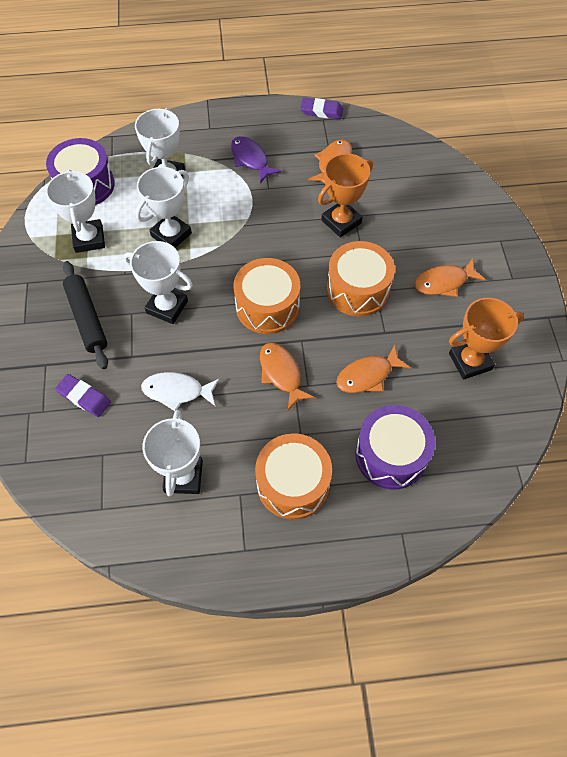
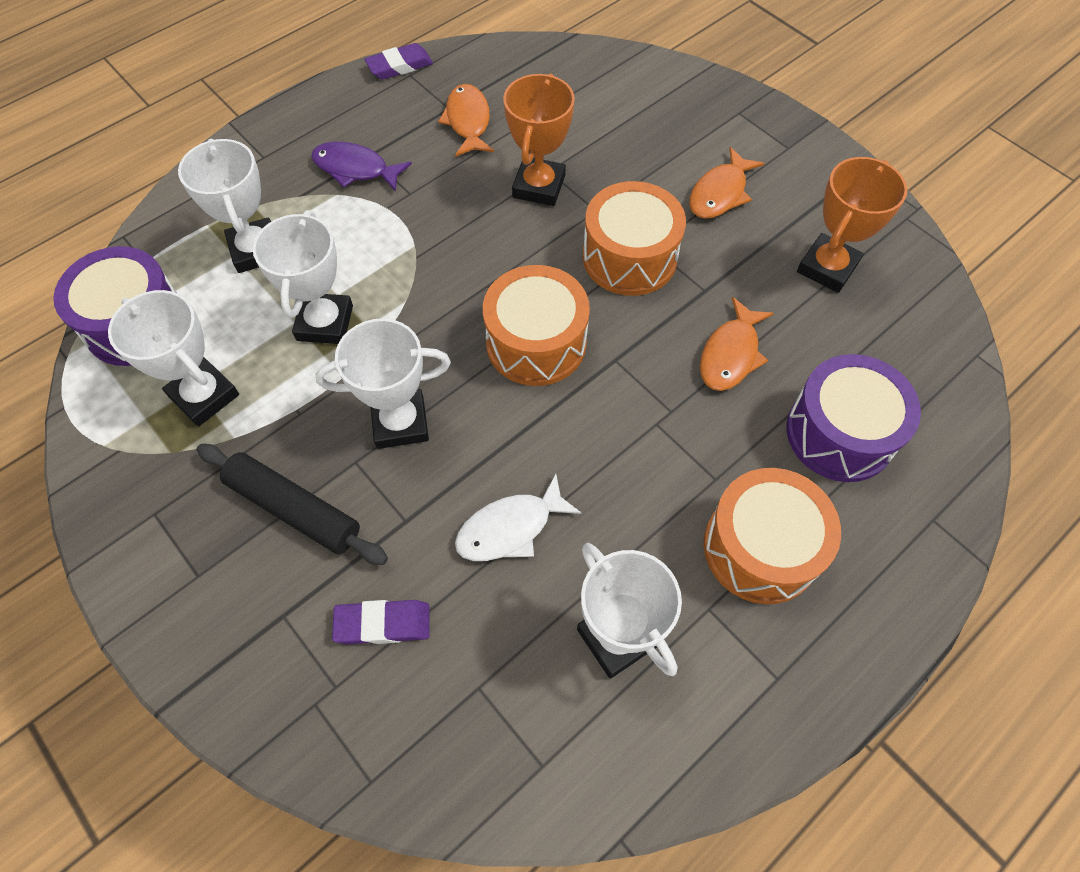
camera: 35 degrees left, 0 degrees up
(281, 373) = (626, 417): orange fish -> none

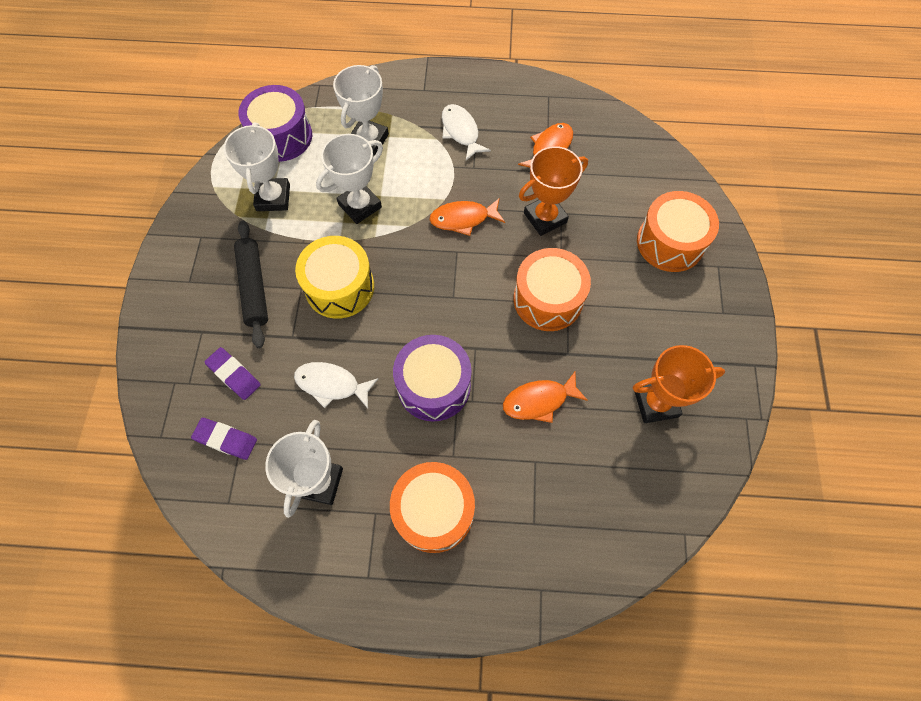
camera: 45 degrees right, 5 degrees up
(355, 169) = (461, 132): purple fish -> white fish
(399, 66) = (548, 87): purple eraser -> purple eraser (226, 439)
(400, 423) = (339, 287): white trophy -> yellow drum
(536, 342) = (446, 303): orange drum -> orange drum (670, 242)
(720, 193) = (644, 306): orange fish -> orange fish (463, 219)
(839, 433) = (546, 497): purple drum -> purple drum (434, 385)

